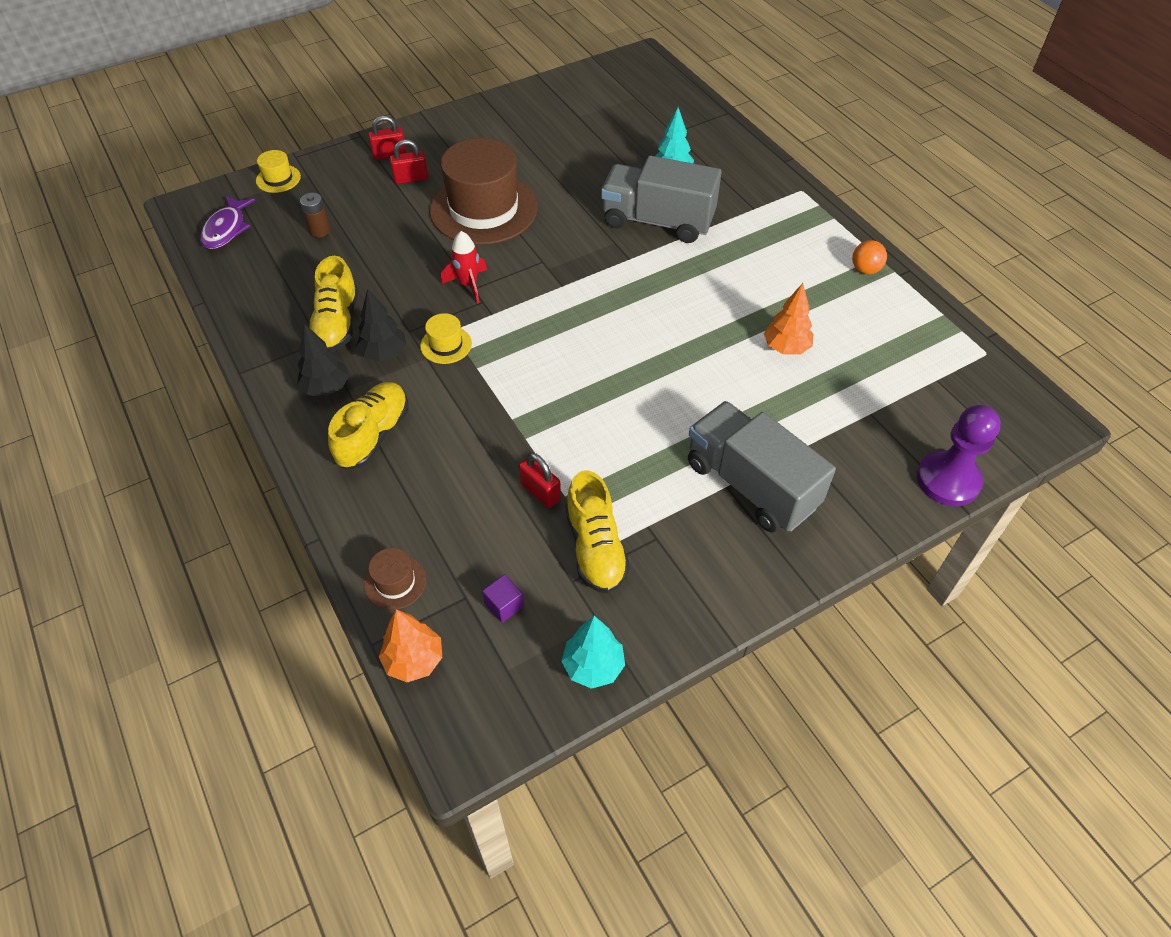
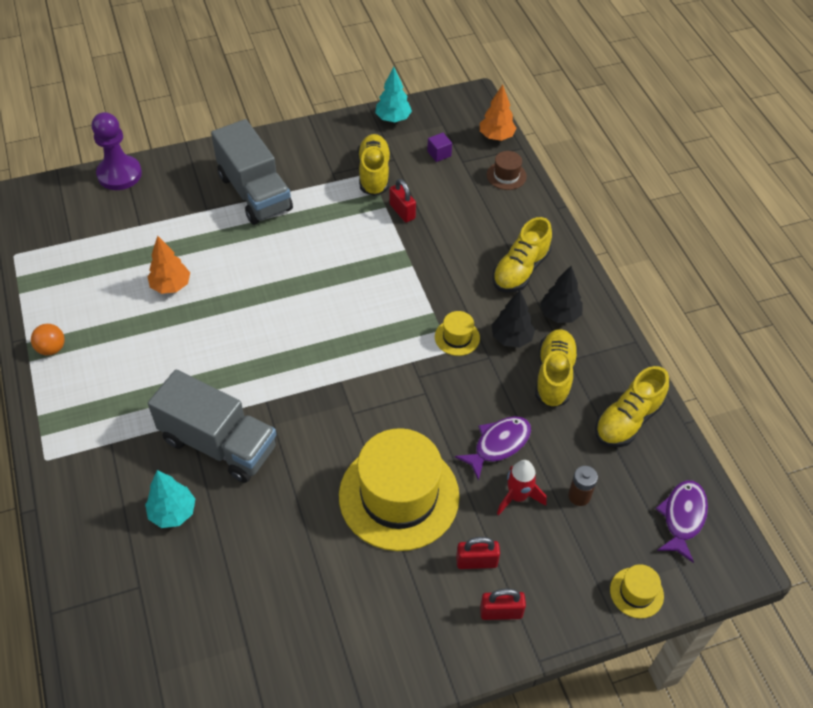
camera: 170 degrees left, 0 degrees up
(263, 295) = (627, 420): none -> yellow shoe
(395, 257) = (498, 445): none -> purple fish
(468, 285) = (429, 397): red rocket -> red rocket (517, 496)
(483, 209) = (399, 496): brown hat -> yellow hat

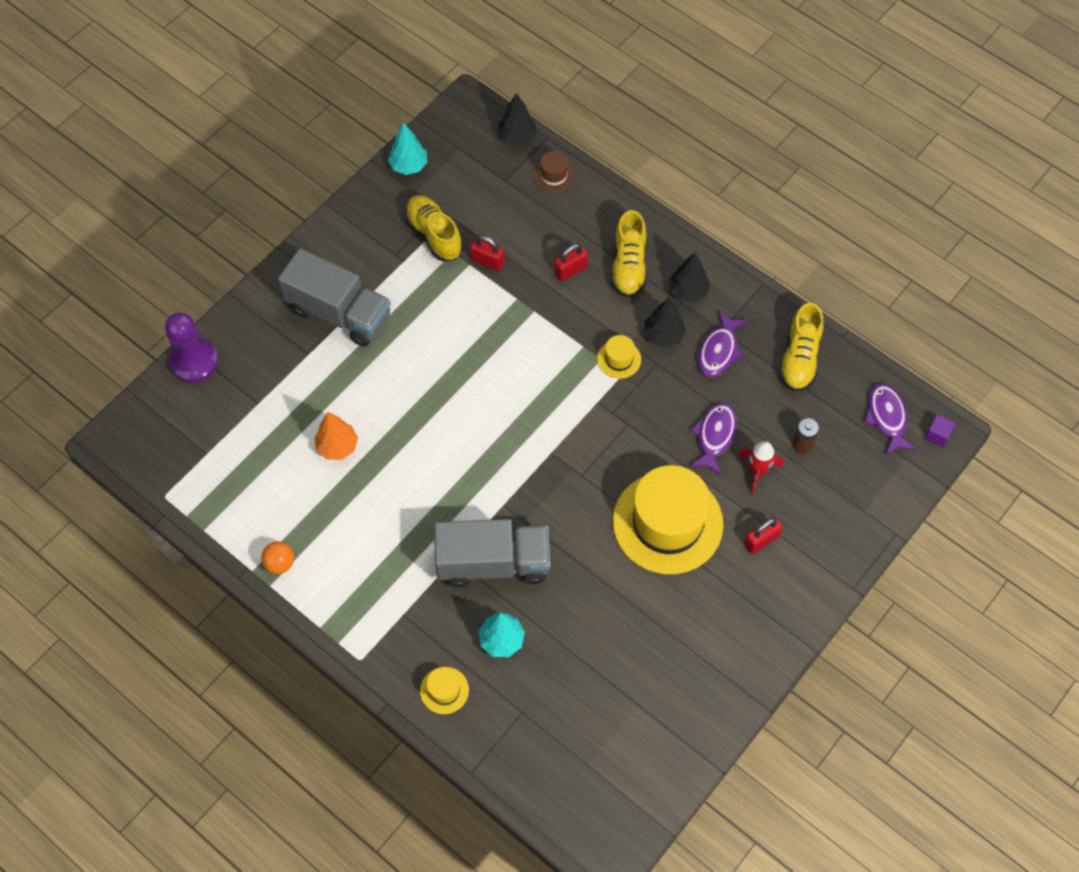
camera: 30 degrees left, 10 degrees up
(439, 154) = (478, 182): purple cube -> purple cube (937, 435)
(496, 137) = (517, 137): orange tree -> black tree
(501, 612) = (803, 568): red padlock -> red padlock (570, 270)
(554, 375) = (719, 351): yellow shoe -> purple fish
(636, 592) = (889, 496): yellow hat -> yellow hat (444, 690)

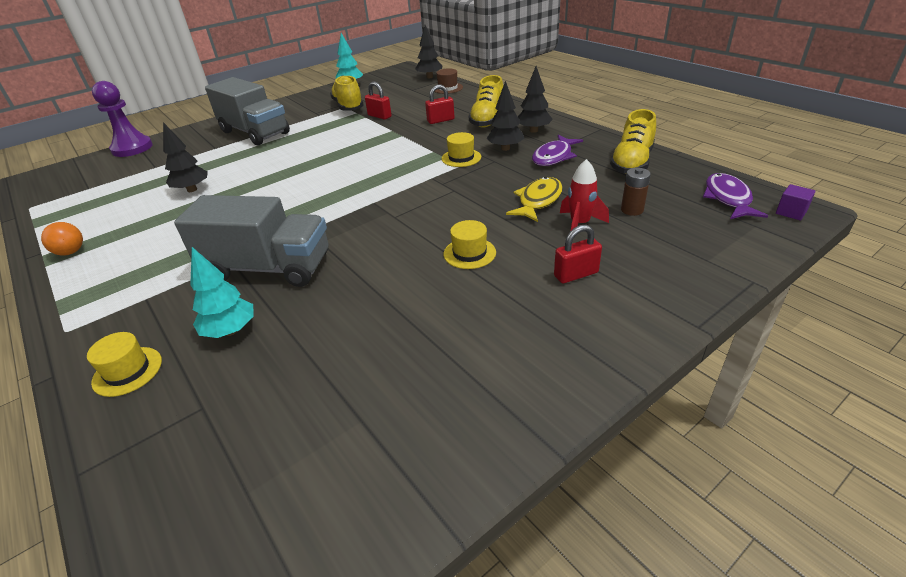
camera: 15 degrees right, 25 degrees down
(337, 446) = (192, 190): orange tree -> black tree
(667, 523) = (469, 253): yellow hat -> yellow hat, size x0.42
(715, 436) = (538, 201): purple fish -> yellow fish

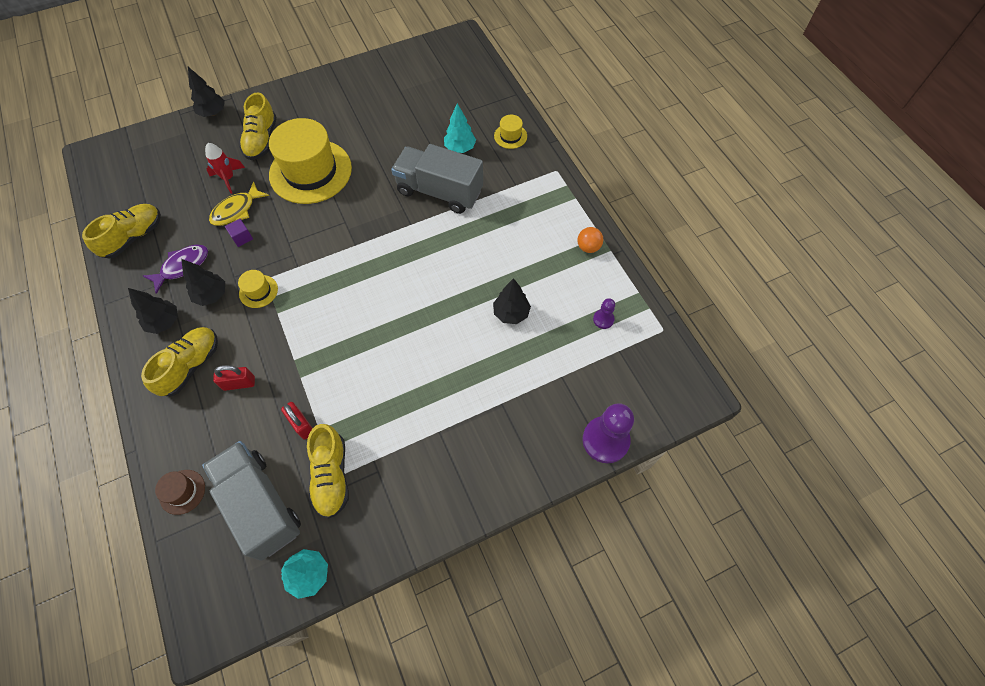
camera: 170 degrees left, 25 degrees up
(91, 203) = (603, 319): none -> purple pawn
(255, 132) = (457, 431): grey truck -> grey truck (261, 505)
(429, 77) = (183, 557): black tree -> black tree (213, 113)
(469, 253) = (310, 171): yellow hat -> yellow hat, size x2.38
(576, 274) = (262, 140): red padlock -> yellow shoe
(632, 210) = (185, 183): brown battery -> none
(728, 198) = (117, 176): purple fish -> none
(791, 212) = (98, 154): purple cube -> purple cube (242, 237)

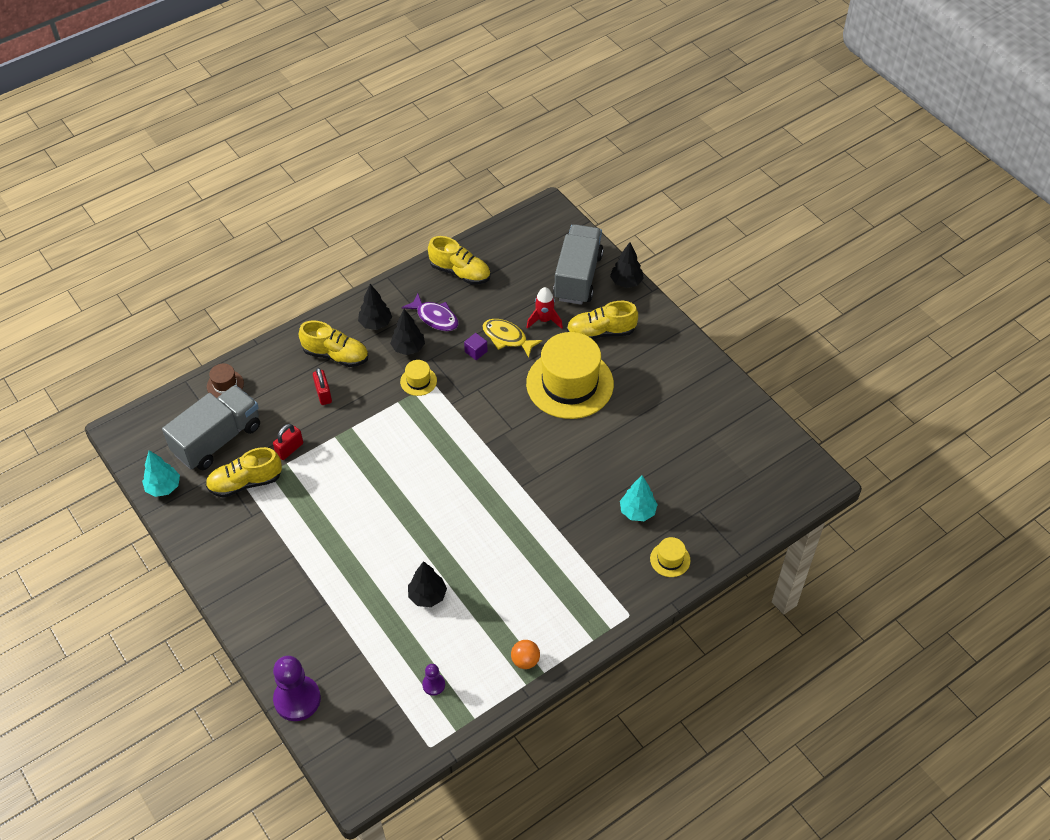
camera: 80 degrees right, 10 degrees down
(439, 191) = (570, 503): grey truck -> grey truck (578, 277)

